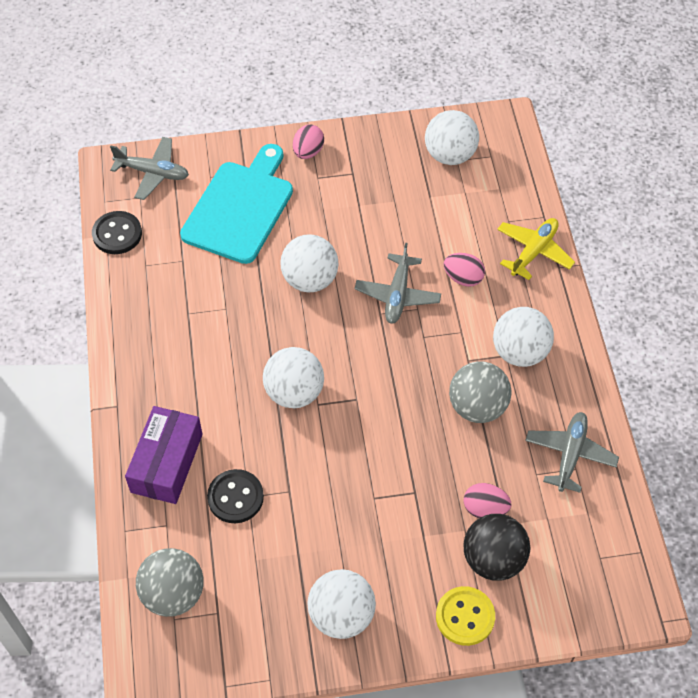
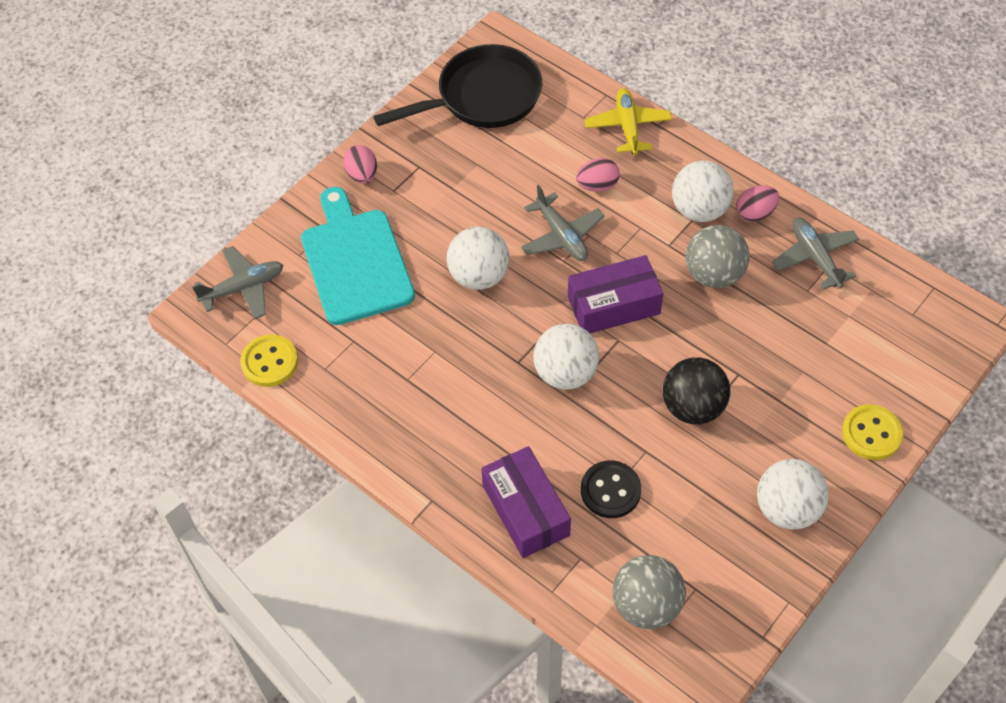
camera: 40 degrees left, 0 degrees up
(117, 234) = (269, 362): black button -> yellow button
(380, 372) = (613, 305): none -> purple box
(450, 155) = (482, 97): white ball -> black pan
(485, 509) = (800, 344): pink egg -> pink egg (755, 213)
(493, 559) = (845, 376): black ball -> black ball (693, 407)

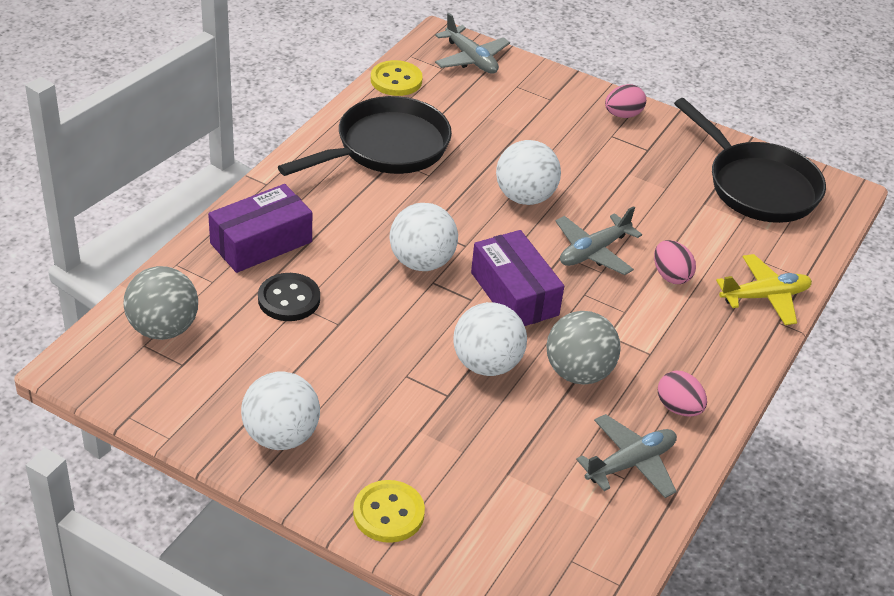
camera: 75 degrees right, 15 degrees down
(355, 261) = (519, 119): turquoise cutting board -> none
(386, 384) = (386, 148): none -> black pan
(693, 407) = (398, 358): black ball -> none
(699, 210) = (666, 359): white ball -> white ball (487, 364)

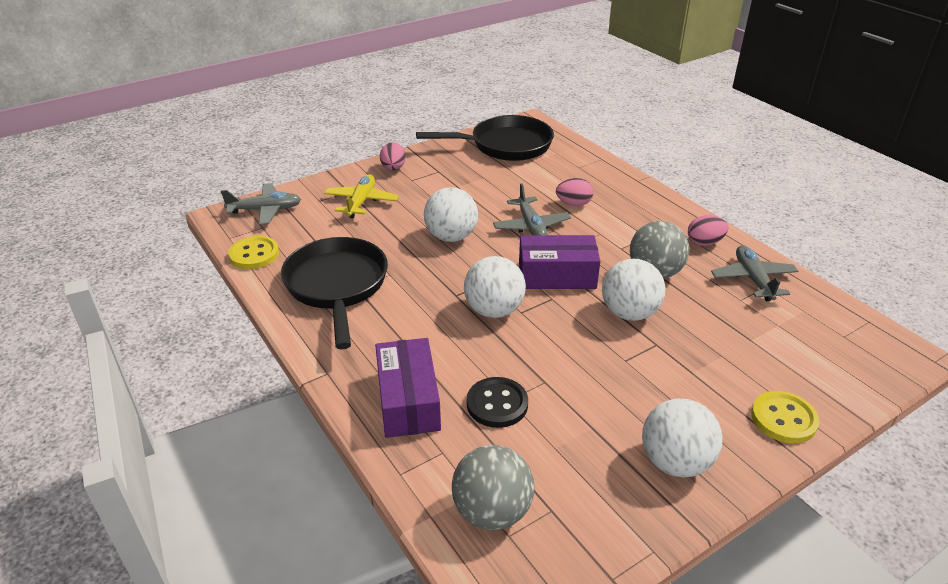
camera: 60 degrees left, 5 degrees down
(764, 297) = (612, 177): yellow plane -> yellow plane (361, 202)

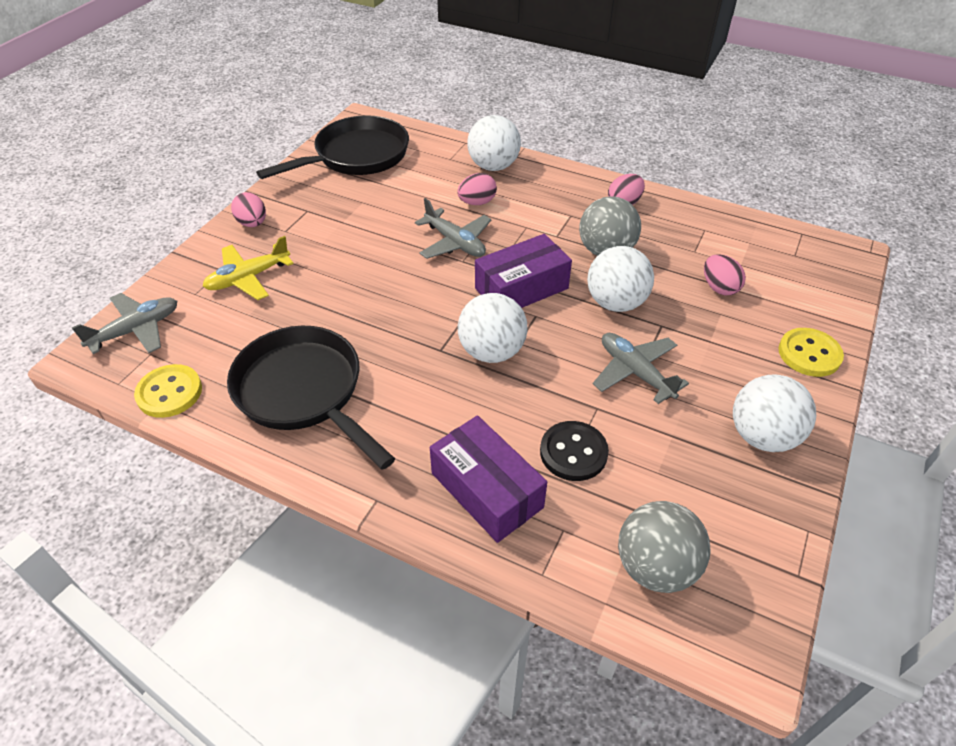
camera: 30 degrees left, 10 degrees up
(361, 202) = (248, 278): yellow plane -> yellow plane turned 105 degrees counterclockwise
(451, 237) = (383, 284): white ball -> white ball (493, 166)
(739, 335) = (719, 288): none -> pink egg
(753, 279) = (690, 226): grey plane -> grey plane (635, 372)

